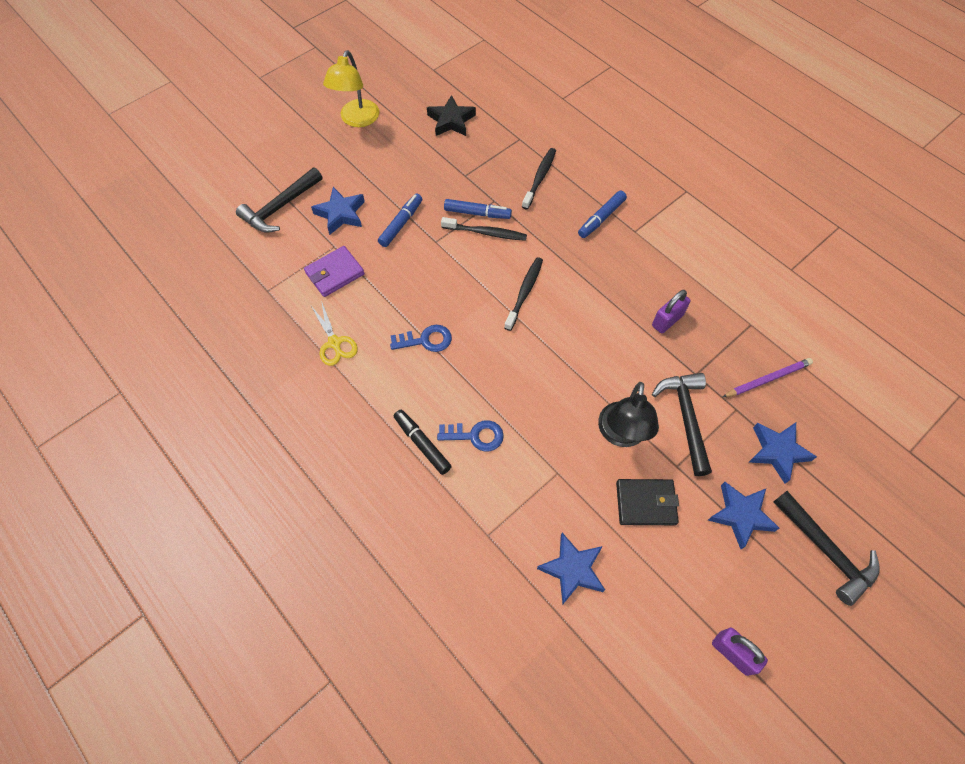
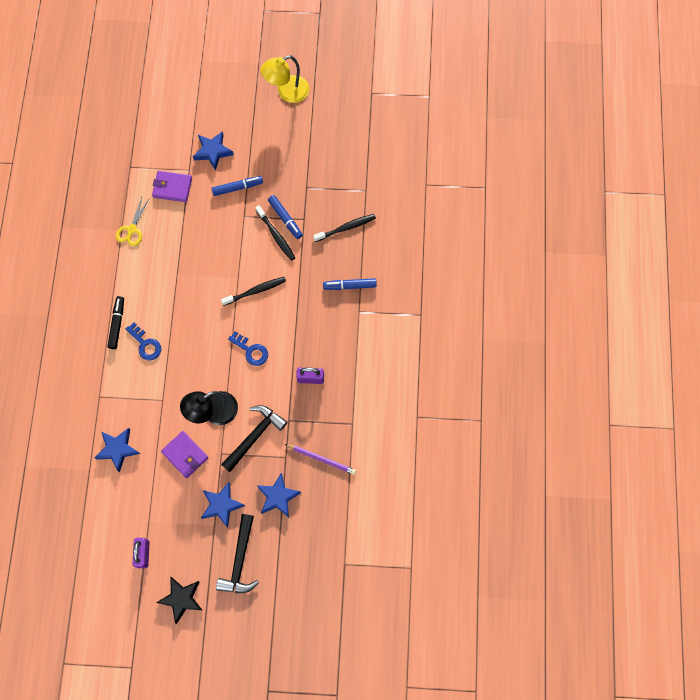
camera: 45 degrees right, 10 degrees up
(280, 207) = (186, 118): black hammer -> none
(426, 340) = (177, 270): blue key -> blue key (251, 351)
(451, 121) = (340, 141): black star -> black star (181, 599)
(645, 503) = (185, 455): black wallet -> purple wallet

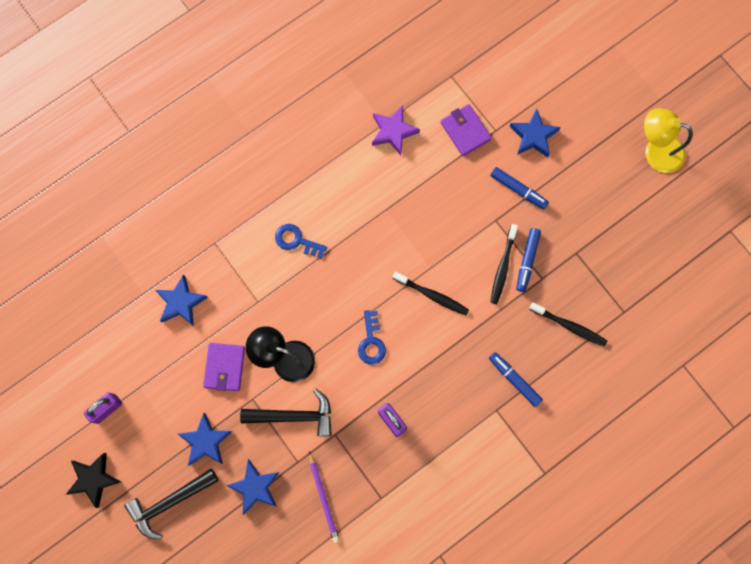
camera: 50 degrees right, 5 degrees up
(117, 324) = (294, 199): black marker -> none
(132, 229) = (393, 132): yellow scissors -> purple star
(145, 344) = (296, 241): blue key -> blue key turned 105 degrees clockwise

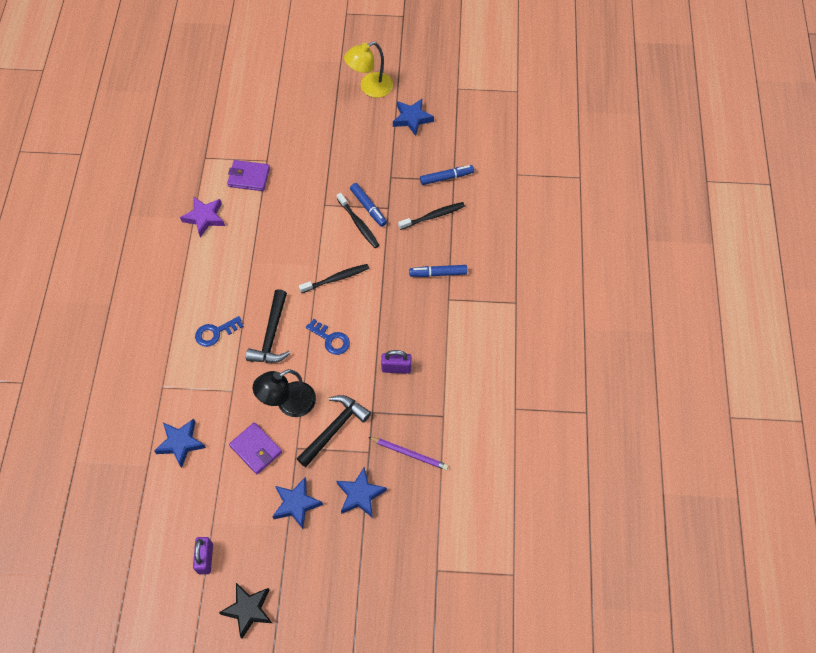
camera: 50 degrees left, 15 degrees down
(169, 503) = (316, 566): black hammer -> black hammer (271, 335)
(518, 190) = (318, 177): blue marker -> blue marker (446, 177)
(533, 136) = (292, 143): blue star -> blue star (412, 119)

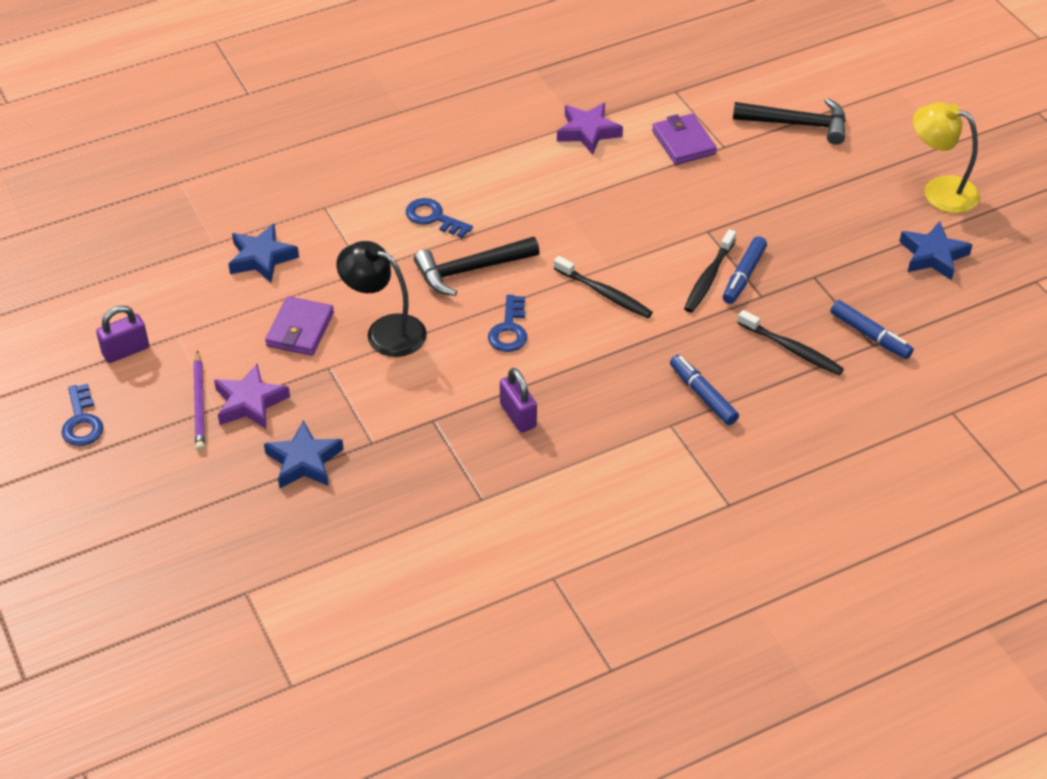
camera: 60 degrees right, 15 degrees down
(248, 610) = (82, 421): black star -> blue key
(296, 504) = (250, 402): blue star -> purple star
(334, 429) = (381, 392): black hammer -> black hammer (798, 124)
(409, 453) = (399, 486): purple pencil -> purple pencil (200, 404)

